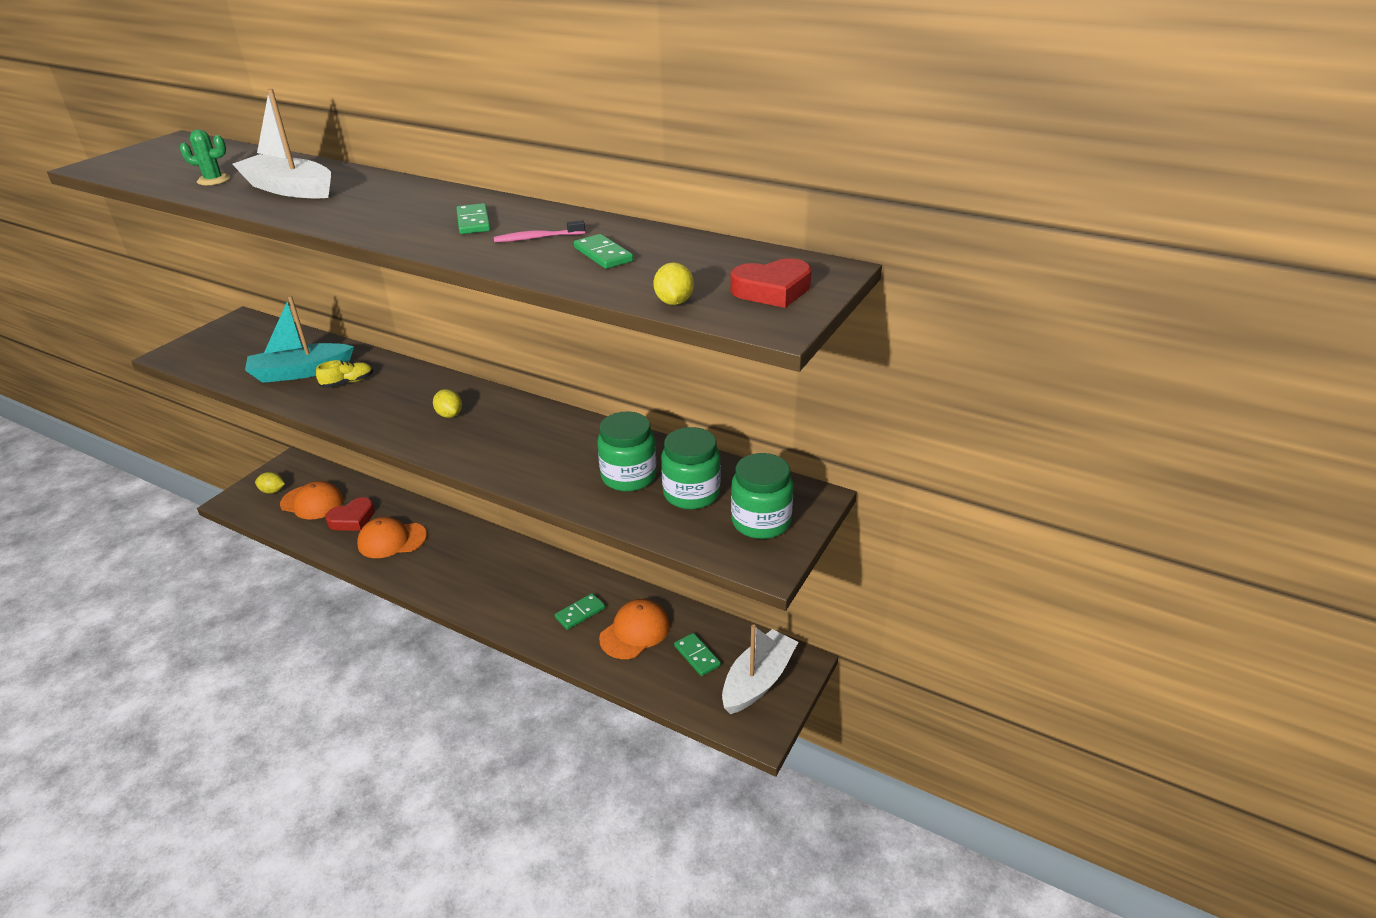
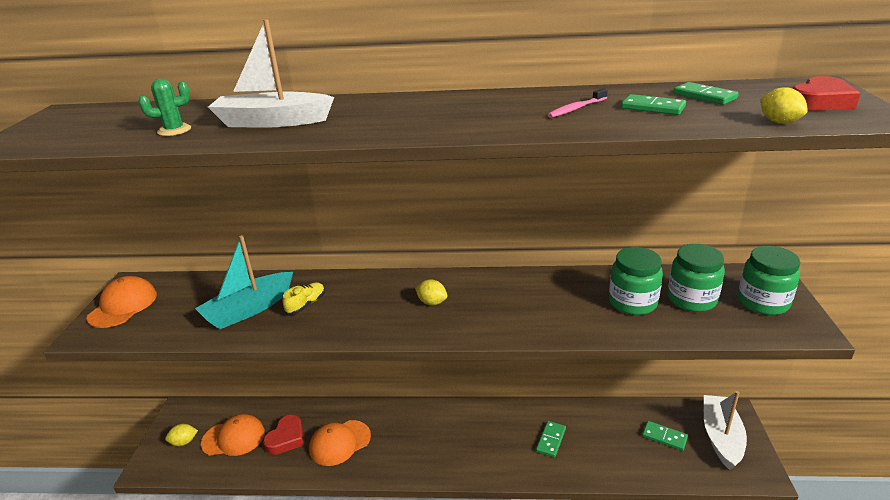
camera: 25 degrees left, 5 degrees down
(473, 222) = (498, 110): green domino -> green domino (704, 96)
(635, 632) = (604, 437): orange cap -> orange cap (123, 306)

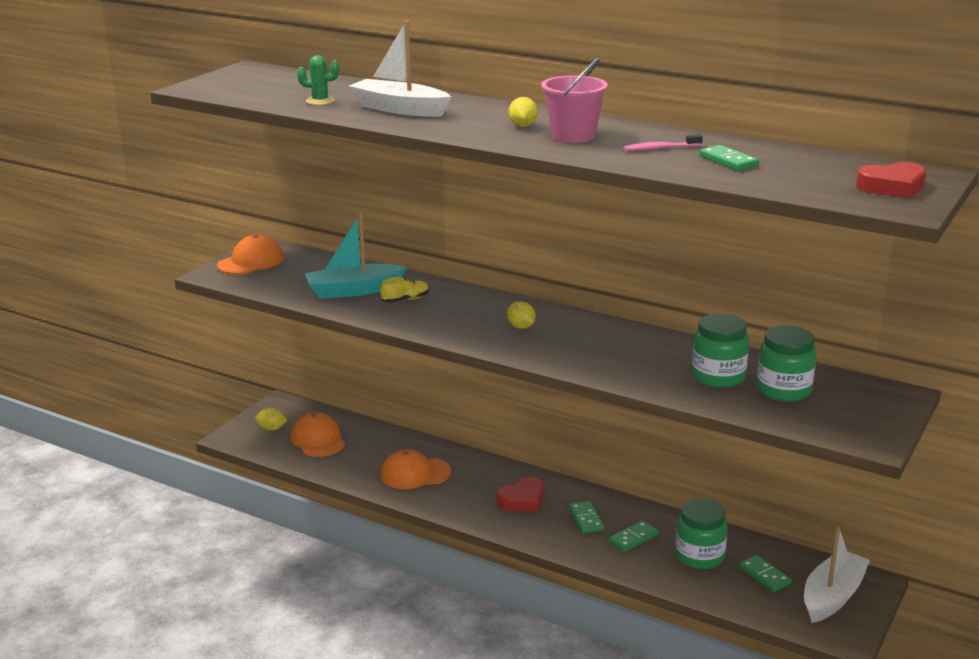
camera: 25 degrees right, 5 degrees down
(233, 438) = (318, 439): orange cap -> orange cap turned 135 degrees counterclockwise
(286, 438) = (366, 455): red heart -> red heart (522, 500)
(481, 113) = (573, 136): none -> pink bucket
(704, 96) = (796, 161): green domino -> green domino (586, 519)
(763, 302) = (858, 411): green jar -> green jar (699, 556)
(779, 122) = (812, 193): yellow lemon -> yellow lemon (523, 126)

